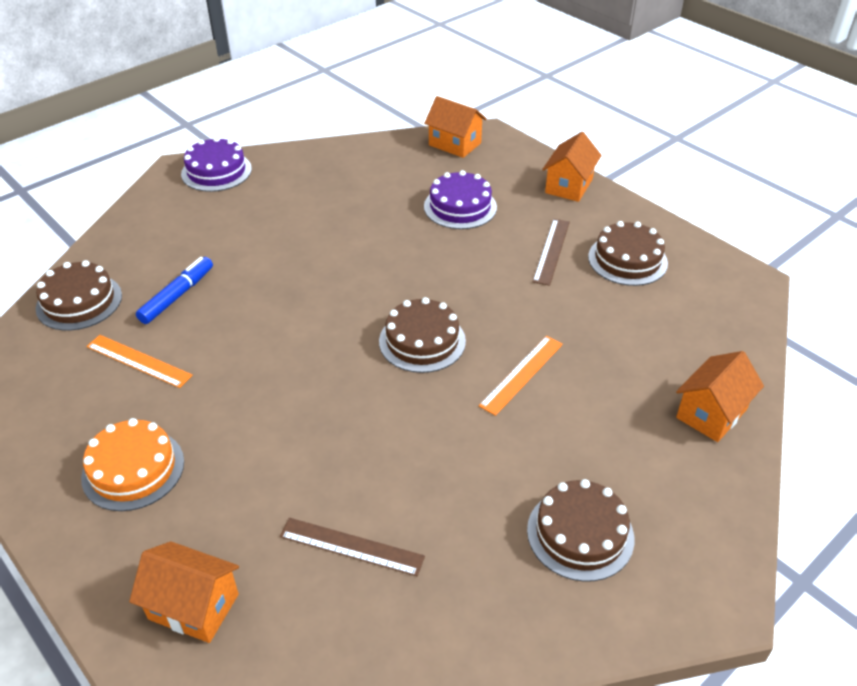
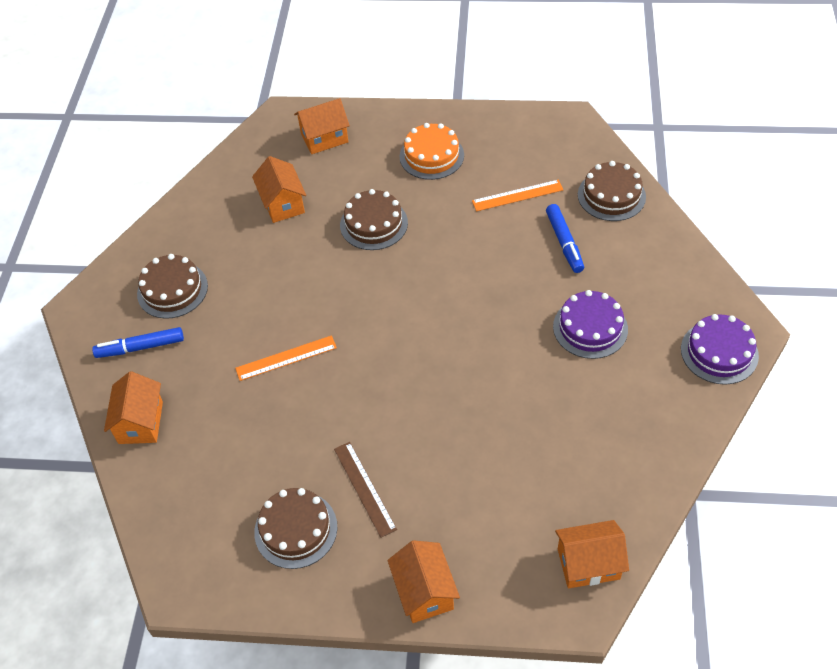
camera: 140 degrees right, 10 degrees up
(351, 547) = (283, 204): brown ruler -> orange house
(422, 341) = (373, 332): brown cake -> brown cake (374, 224)
(460, 207) = (487, 478): purple cake -> purple cake (590, 328)
(521, 374) = (286, 358): orange ruler -> orange ruler turned 75 degrees clockwise
(665, 490) = (140, 347): none -> blue marker

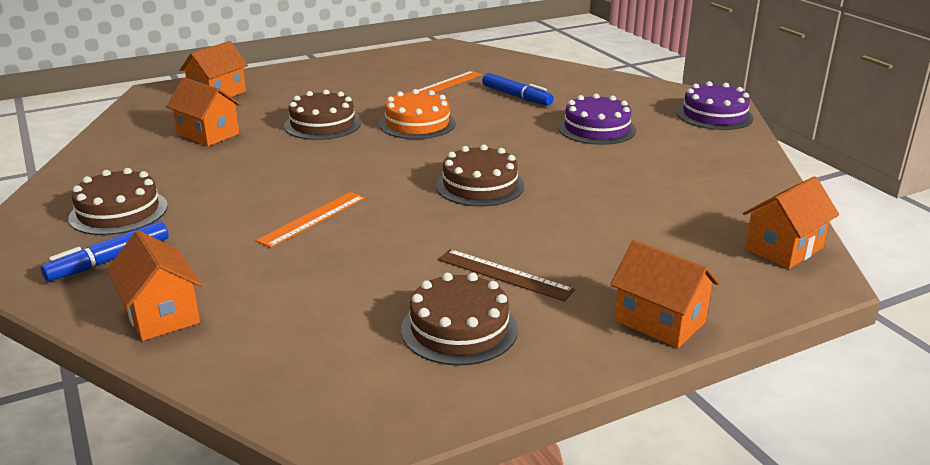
camera: 35 degrees left, 25 degrees down
(431, 156) = (340, 82): orange cake -> orange cake (417, 124)
(611, 195) = (525, 69): brown cake -> brown cake (480, 185)

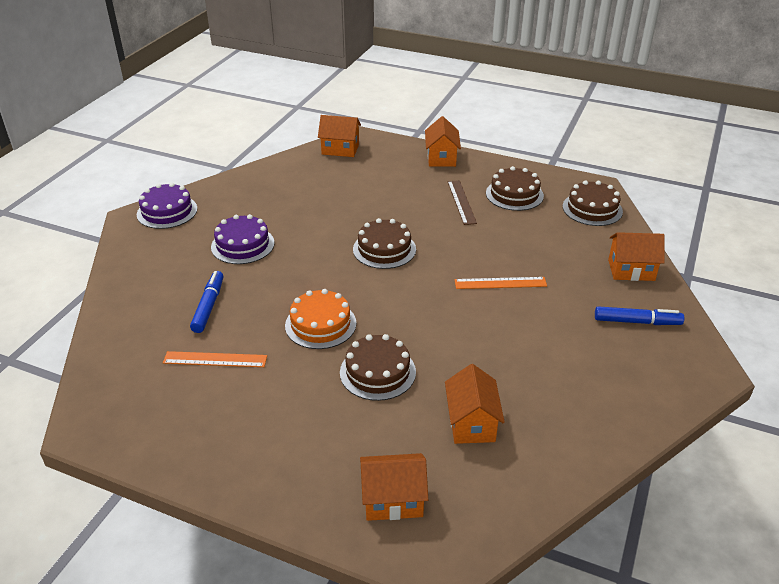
camera: 130 degrees left, 10 degrees up
(118, 212) = (607, 363): brown cake -> brown cake (592, 209)
(161, 314) = (631, 270): orange house -> orange house turned 75 degrees clockwise

